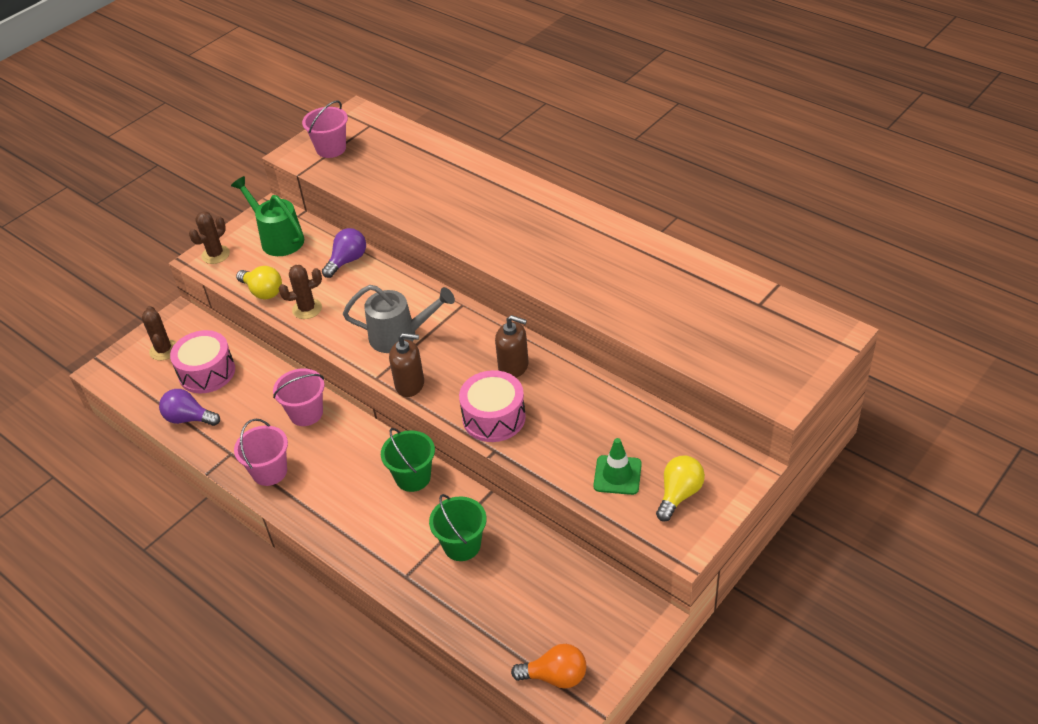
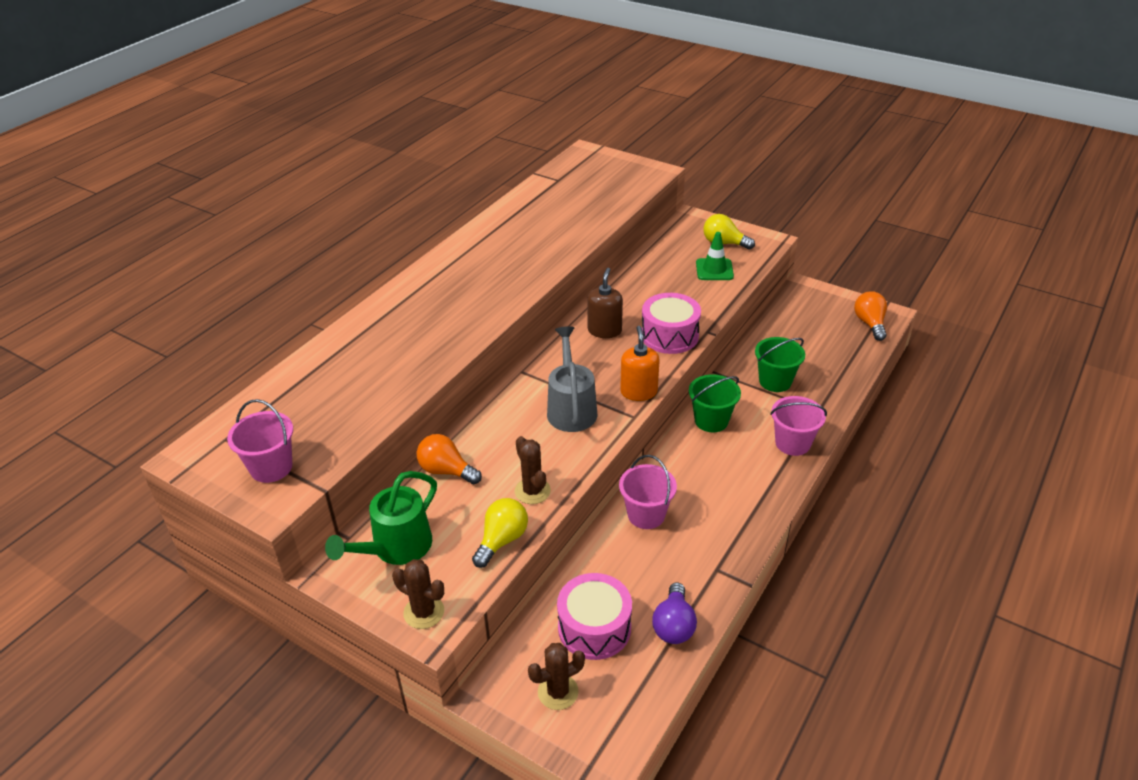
camera: 100 degrees left, 5 degrees down
(269, 472) = (733, 528): pink bucket -> pink bucket (792, 443)
(347, 261) = (446, 471): purple light bulb -> orange light bulb
(410, 384) = (638, 392): brown soap dispenser -> orange soap dispenser

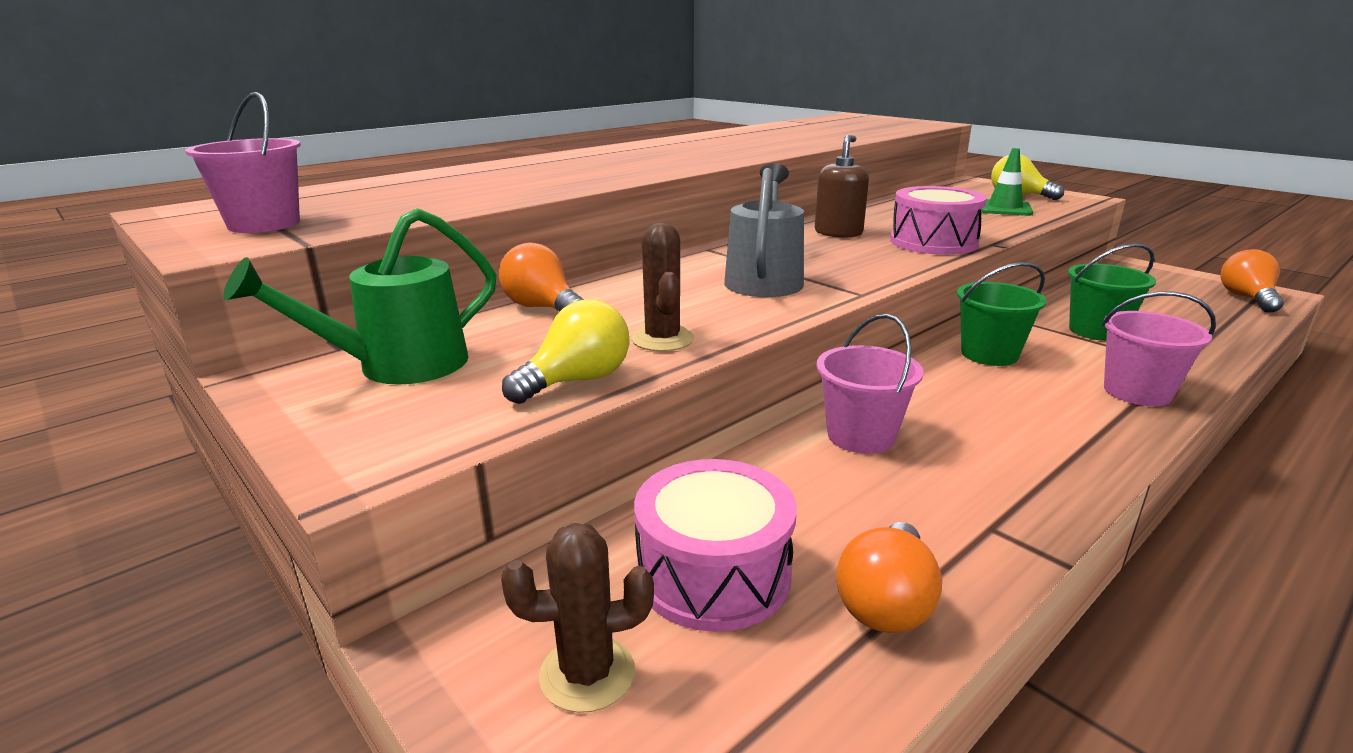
camera: 15 degrees right, 15 degrees down
(424, 612) = (367, 443): brown cactus -> none
(638, 392) = (875, 276): orange soap dispenser -> none
(674, 625) = (886, 602): purple light bulb -> orange light bulb

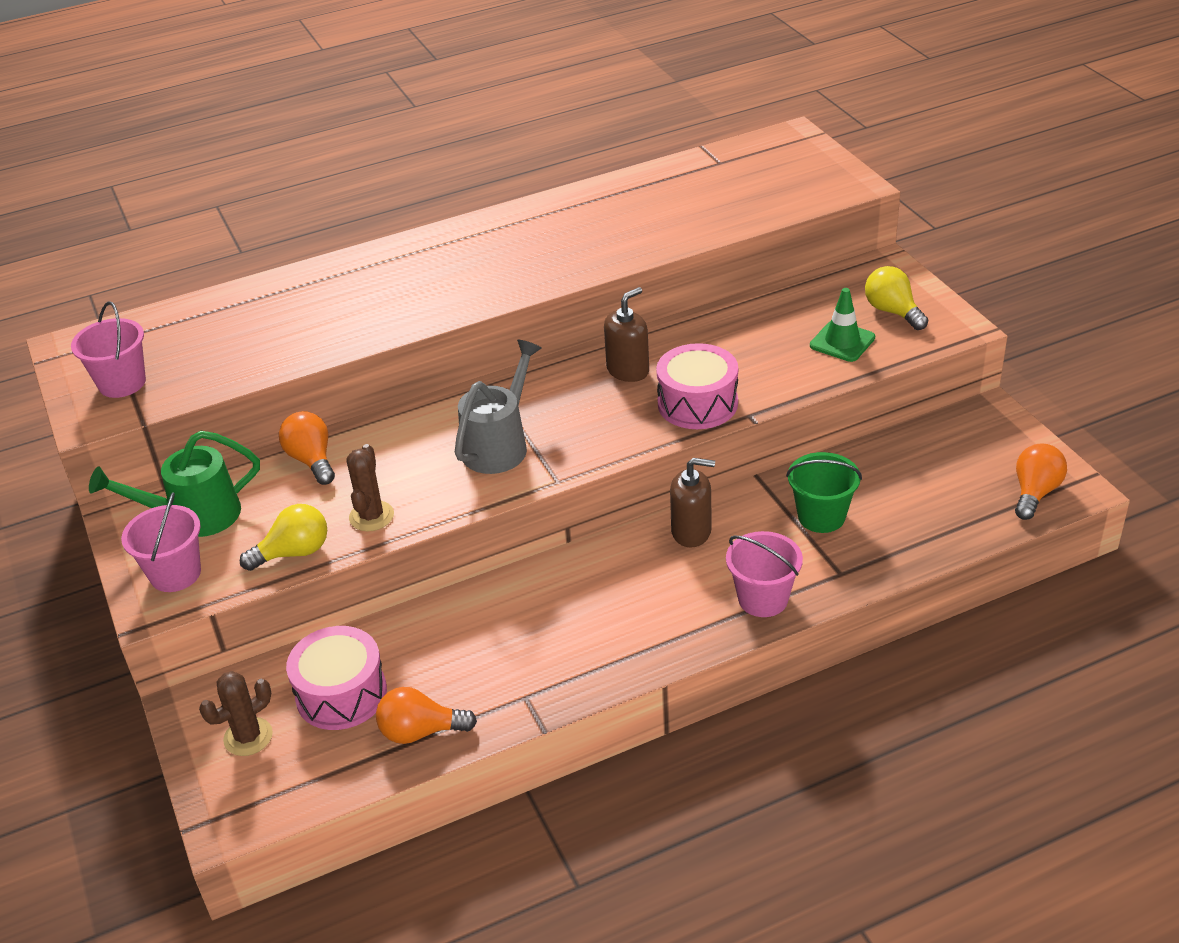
camera: 20 degrees right, 15 degrees up
(587, 674) = (248, 737): brown cactus -> brown cactus turned 45 degrees counterclockwise
(861, 436) = (509, 604): pink bucket -> pink bucket (175, 574)
(886, 602) = (420, 731): orange light bulb -> orange light bulb turned 45 degrees clockwise
(989, 354) = (691, 531): green bucket -> brown soap dispenser

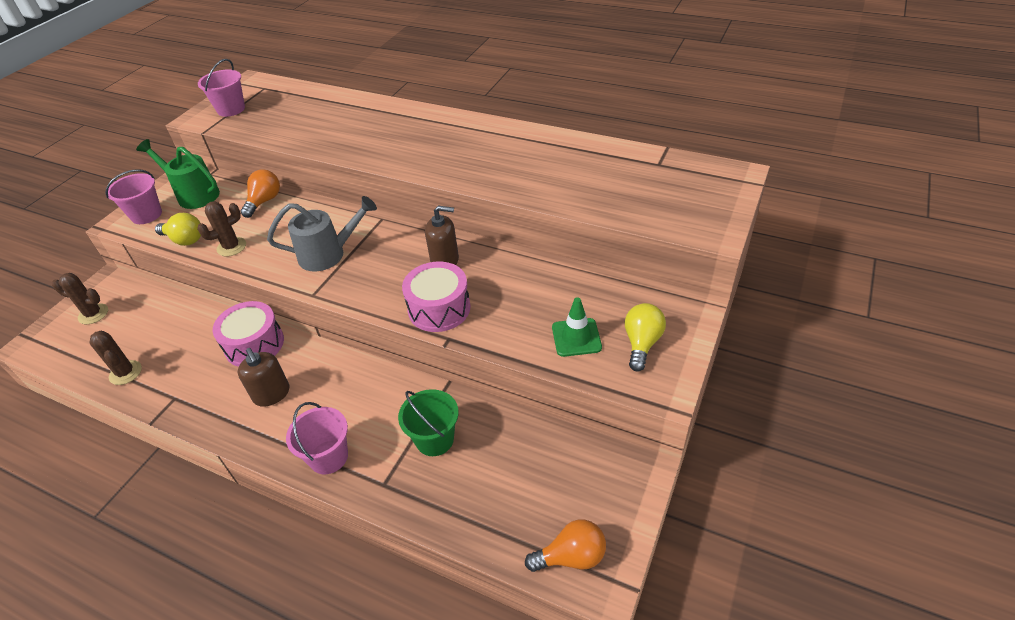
camera: 50 degrees right, 5 degrees up
(341, 694) = (140, 326): pink drum -> pink drum (254, 344)
(420, 731) = (125, 373): orange light bulb -> brown cactus
(691, 531) = (368, 383): brown soap dispenser -> brown soap dispenser (272, 394)

